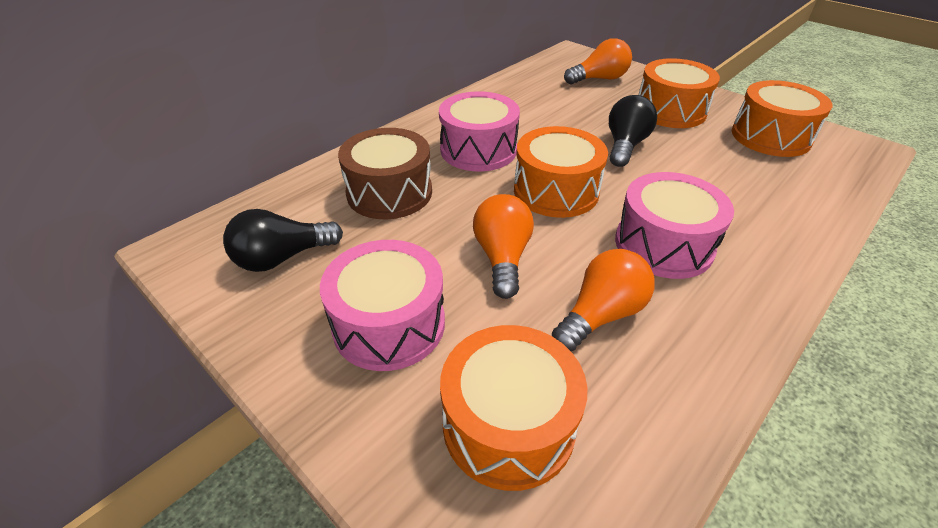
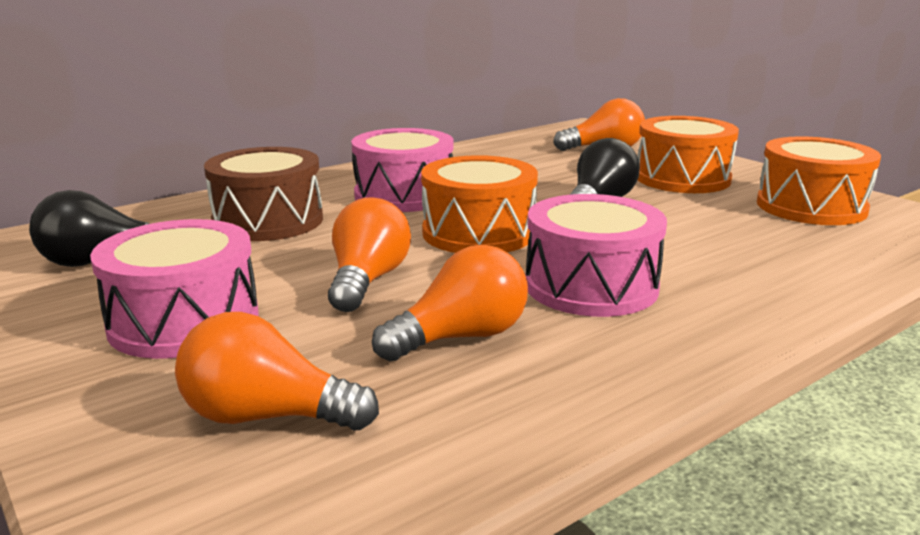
camera: 10 degrees right, 20 degrees down
(508, 424) = (267, 416): orange drum -> orange light bulb

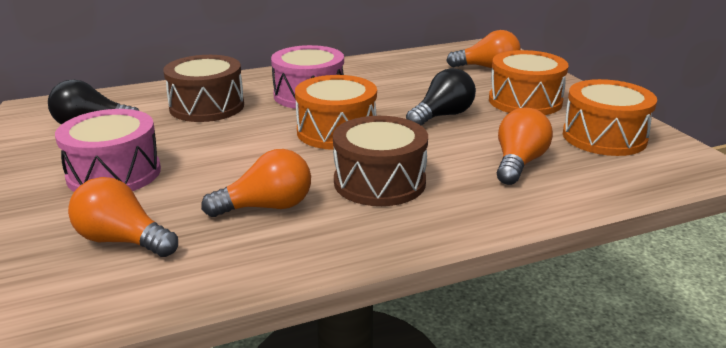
camera: 15 degrees right, 5 degrees up
(367, 281) = (238, 159): orange light bulb -> orange light bulb (518, 163)
(591, 286) = (379, 182): pink drum -> brown drum

